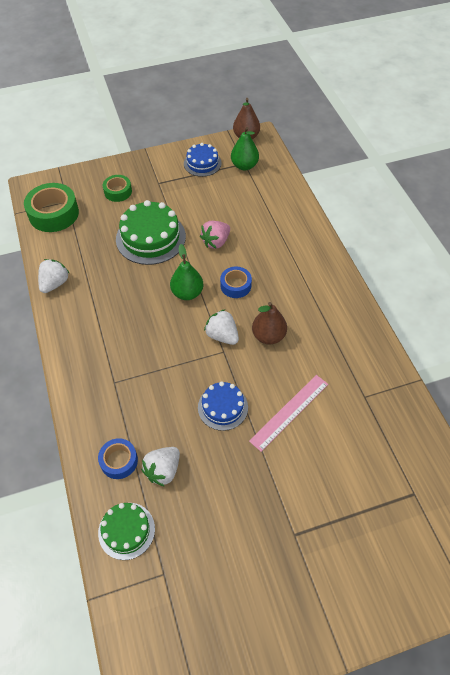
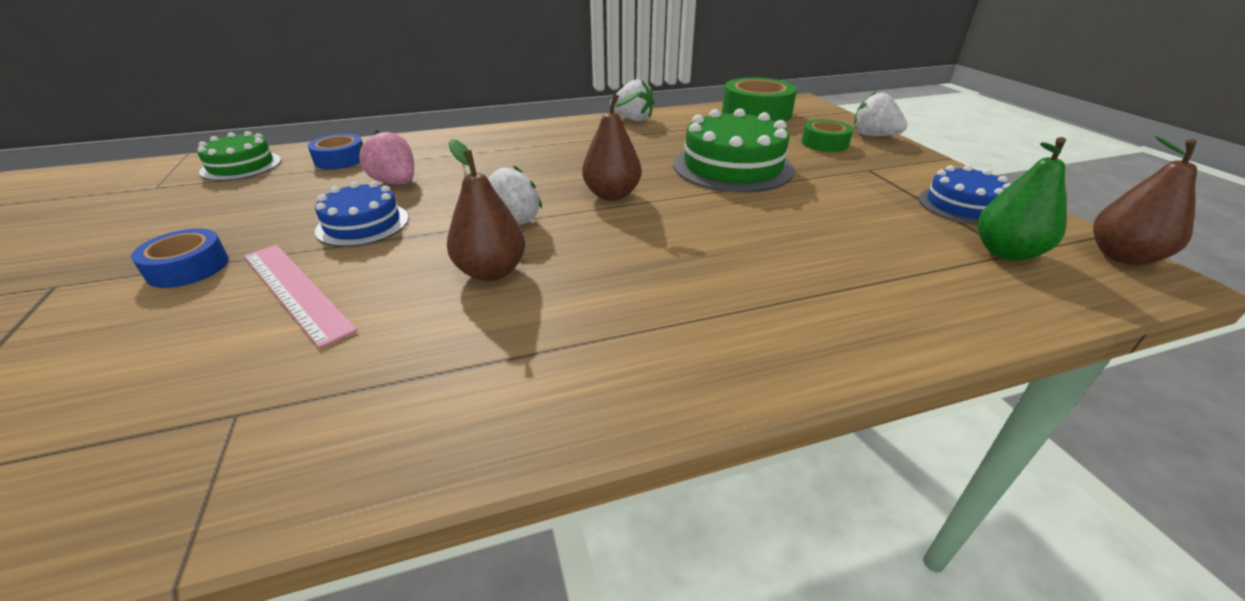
camera: 90 degrees right, 20 degrees down
(163, 470) = (298, 183): white strawberry -> white strawberry (873, 135)
(187, 293) = (612, 195): green pear -> brown pear
(216, 242) = (741, 219): pink strawberry -> pink strawberry (396, 182)
(235, 285) = (628, 238): blue tape -> blue tape (188, 268)

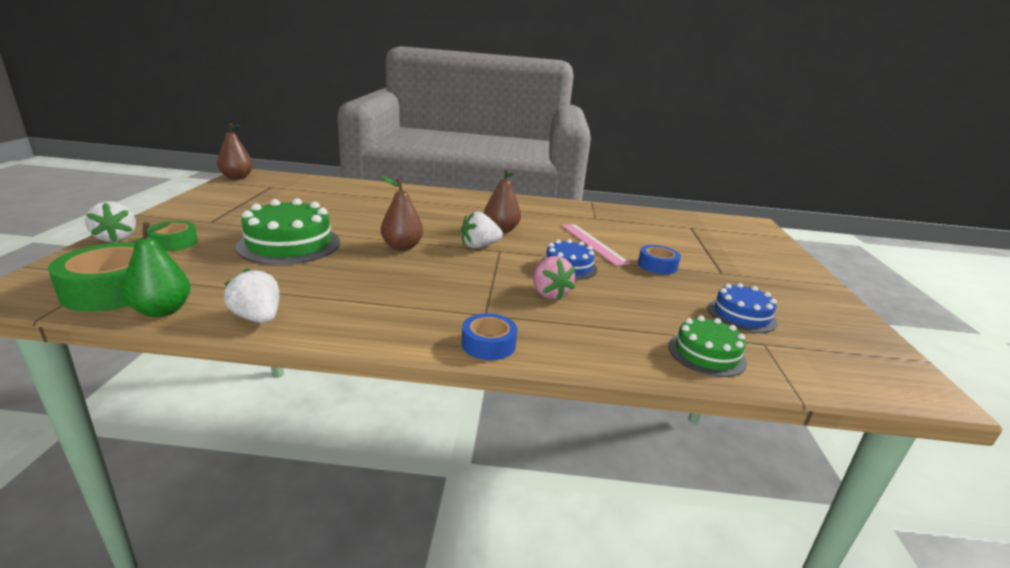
camera: 160 degrees left, 10 degrees down
(340, 159) = (606, 337): blue tape -> blue tape (488, 344)
(962, 205) = (230, 199): blue cake -> blue cake (741, 315)
(1006, 252) = (274, 187): green pear -> green pear (162, 311)

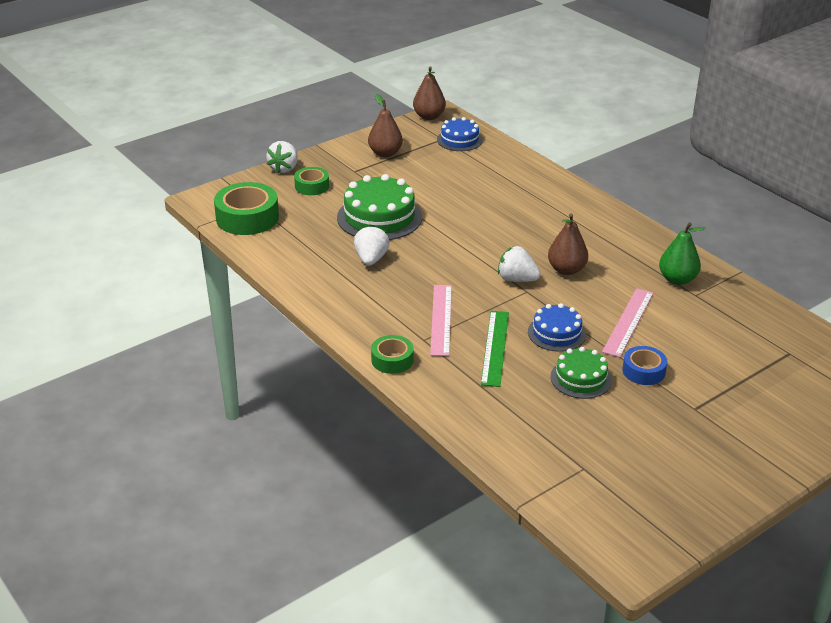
camera: 50 degrees right, 10 degrees up
(162, 311) = (255, 246): green pear -> green pear (677, 279)
(258, 318) = (294, 275): white strawberry -> white strawberry (371, 259)
(402, 247) = (454, 254): brown pear -> brown pear (385, 153)
(472, 293) = (441, 319): none -> pink ruler
(488, 344) = (392, 360): blue tape -> green tape
(549, 294) = (495, 347): pink strawberry -> green ruler
(706, 354) = (521, 446): green cake -> green cake (581, 378)
(741, 315) = (617, 444): blue cake -> blue cake (459, 140)

